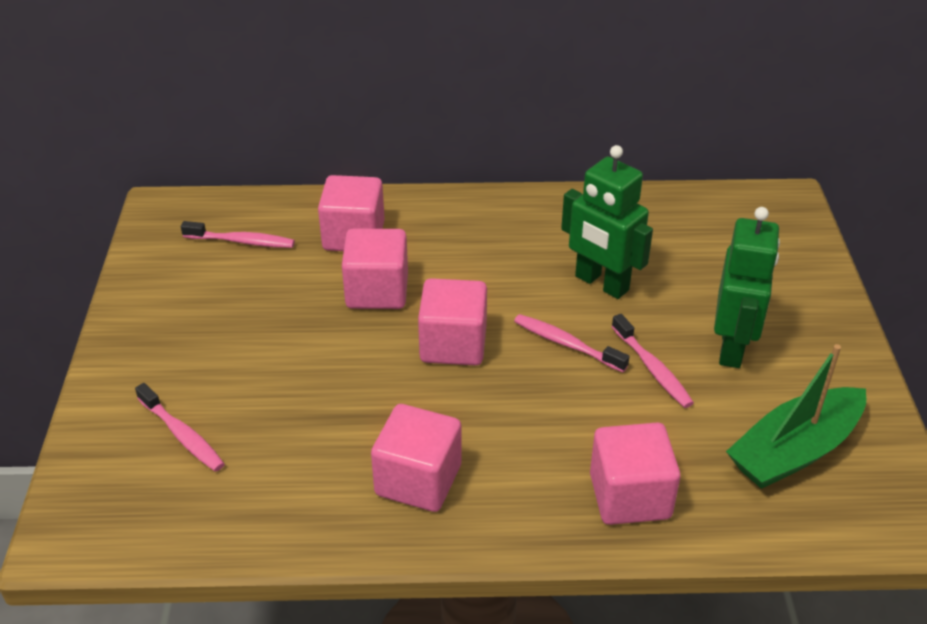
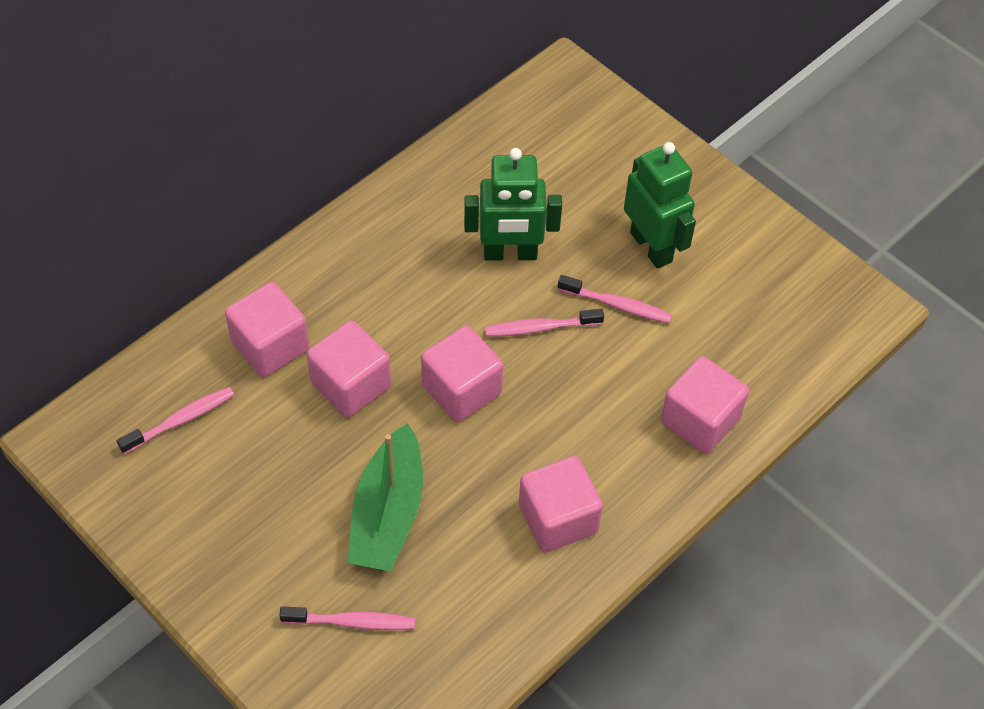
camera: 45 degrees left, 15 degrees up
(794, 451) = (763, 305): green boat -> green boat (388, 513)

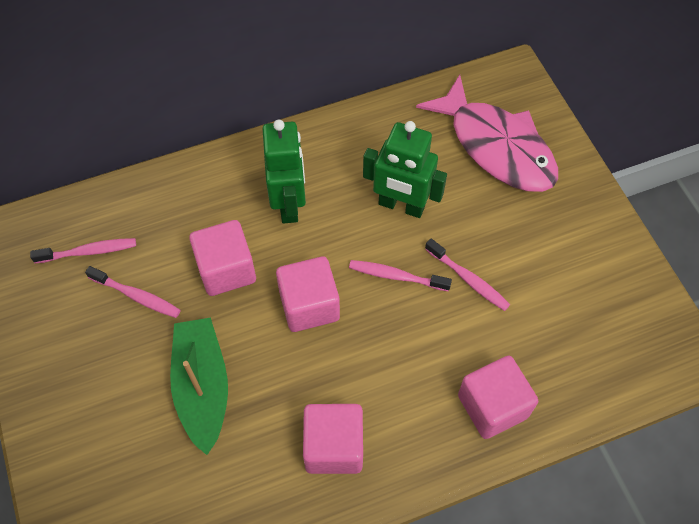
camera: 25 degrees right, 5 degrees up
(270, 346) = (182, 216): pink cube -> none
(352, 622) = (130, 469): pink toothbrush -> pink toothbrush (137, 296)
(388, 513) = (202, 387): green boat -> green boat turned 135 degrees clockwise
(582, 158) = (496, 146): none -> pink fish
(651, 247) = (519, 240): green robot -> green robot (289, 204)

